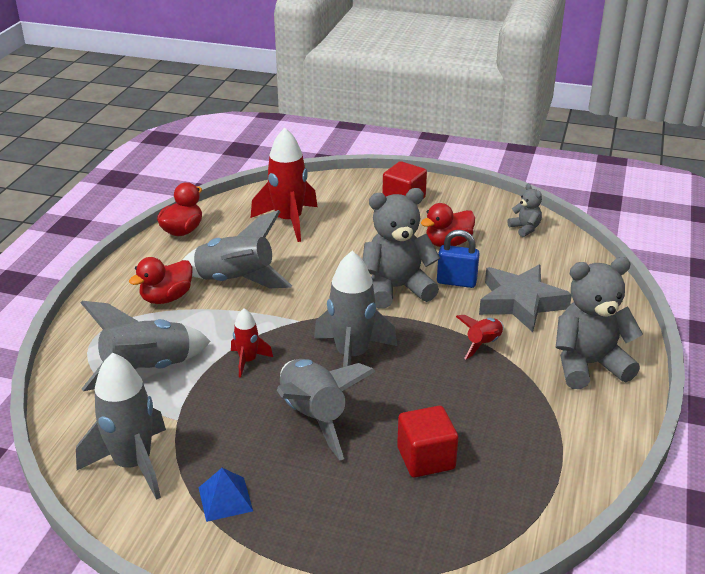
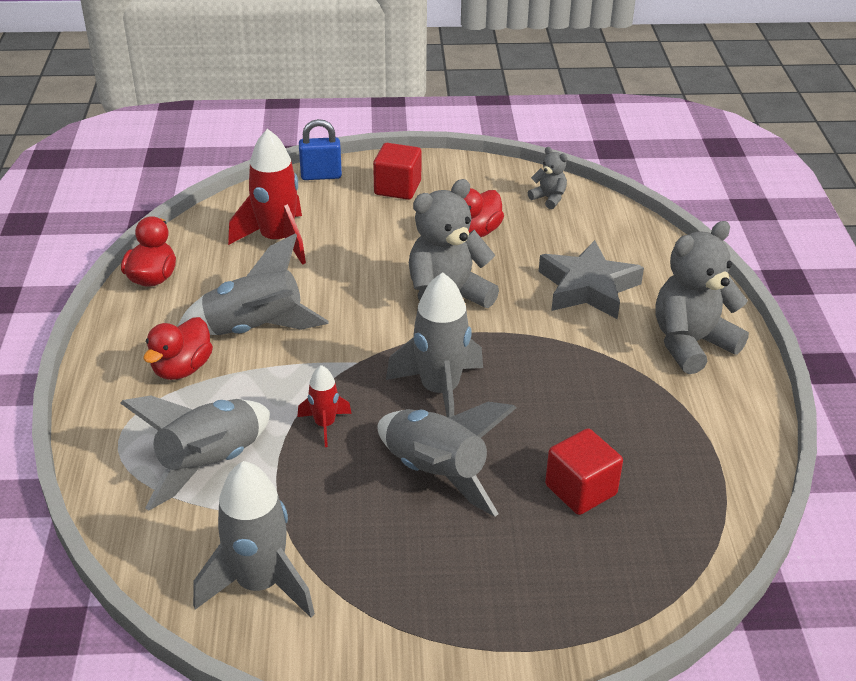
camera: 20 degrees left, 5 degrees up
(225, 499) = (390, 595): blue pyramid -> none
(456, 282) = (508, 277): blue padlock -> blue padlock (321, 176)
(483, 344) = (573, 344): red rocket -> none

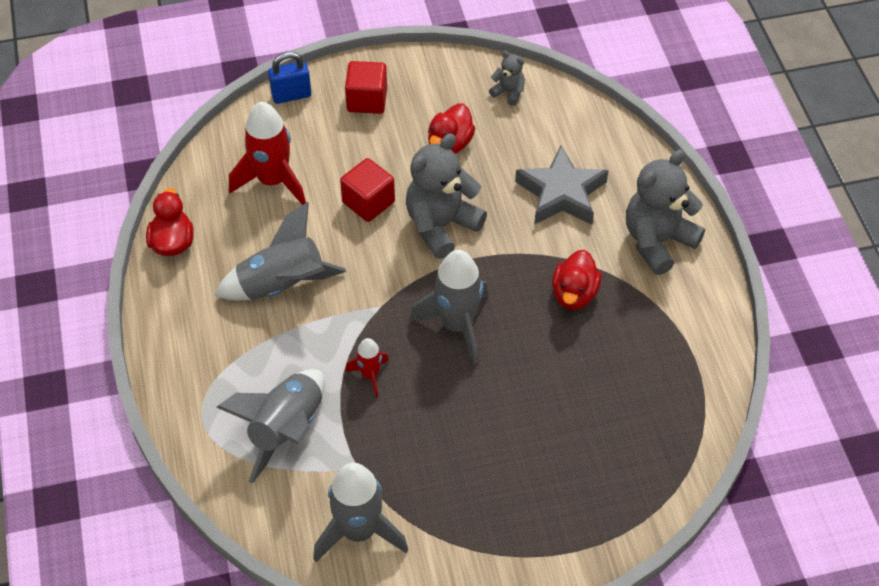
camera: 10 degrees left, 15 degrees up
(182, 368) = (232, 338): red duck -> red duck (574, 294)
(436, 473) = (472, 407): grey rocket -> none
(580, 490) = (589, 403): red cube -> red cube (368, 202)

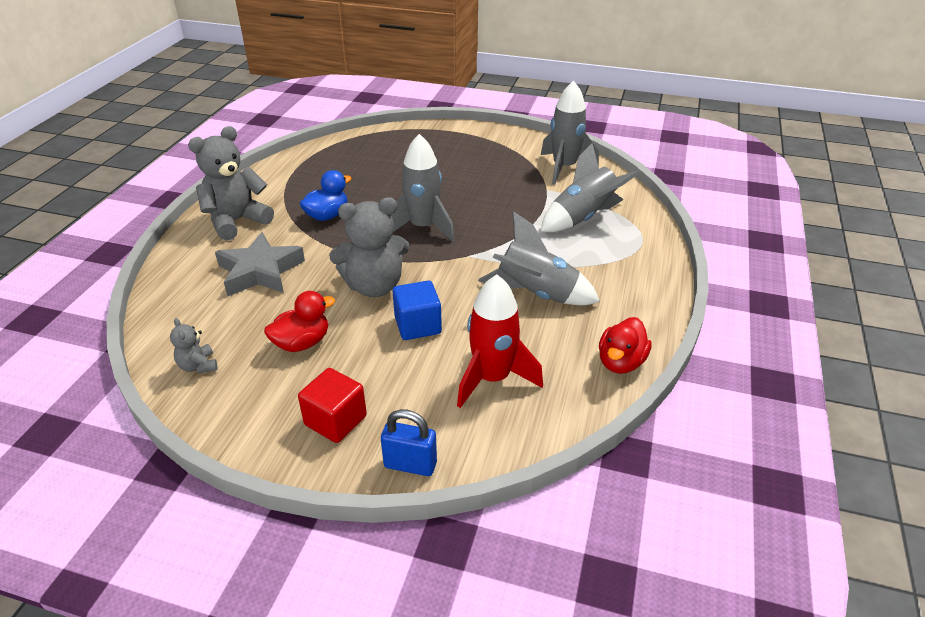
camera: 150 degrees left, 15 degrees down
(368, 202) = (418, 325): red cube -> blue cube
(370, 375) = (506, 224): red rocket -> none
(574, 294) = (327, 216): red duck -> blue duck
(657, 241) = (236, 221): grey teddy bear -> grey teddy bear turned 150 degrees clockwise

